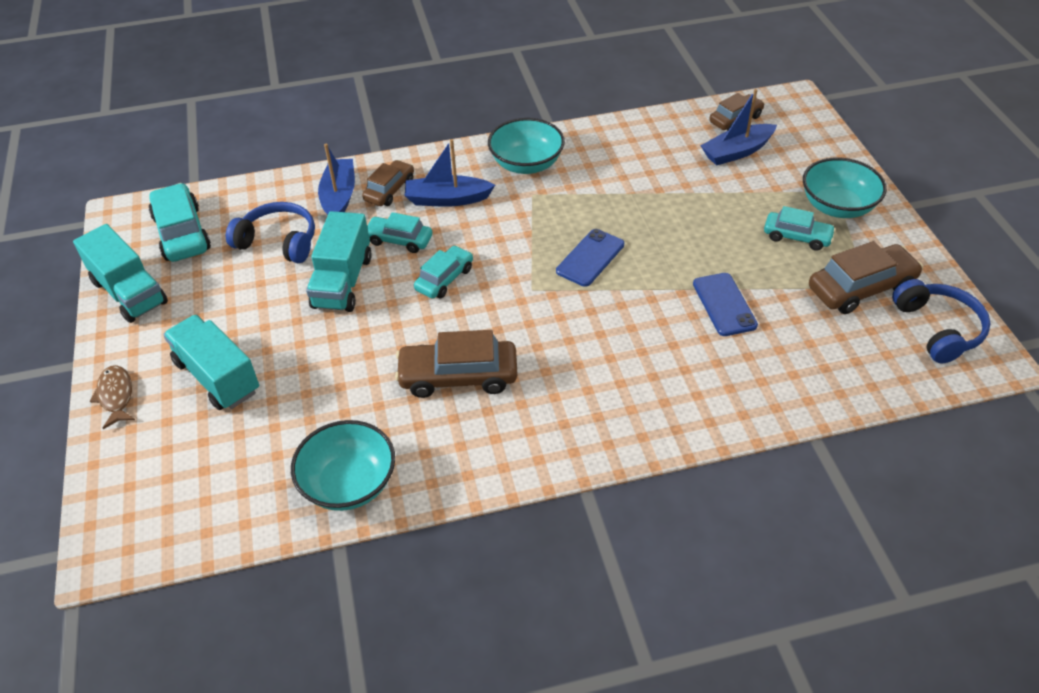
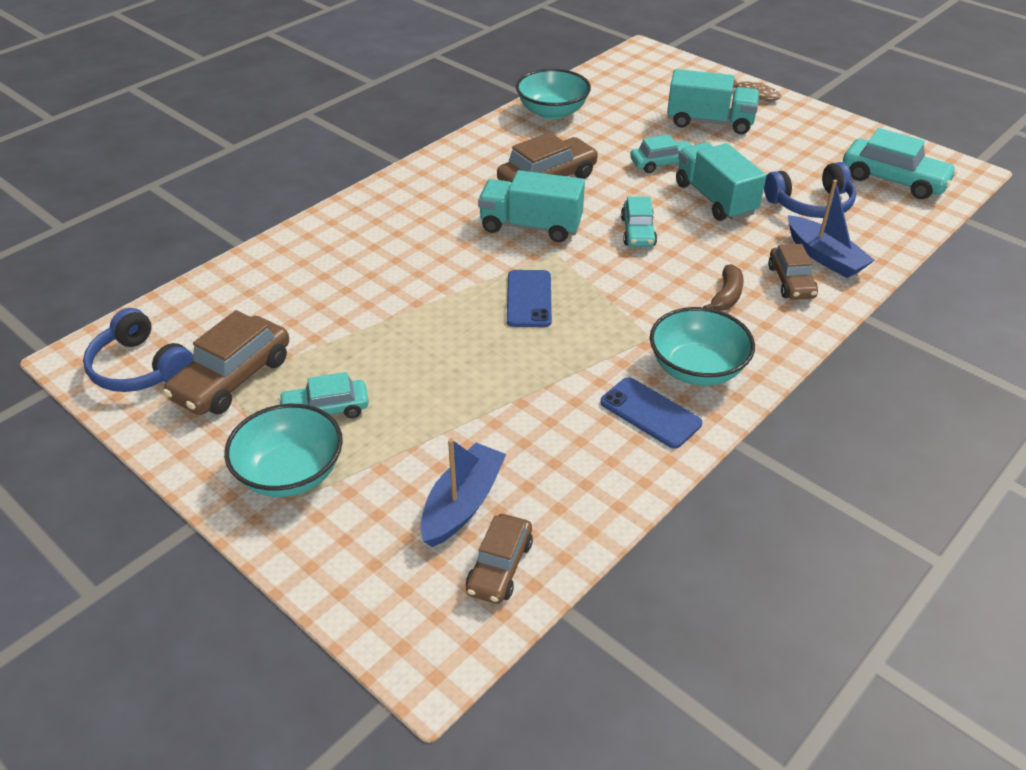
camera: 145 degrees right, 5 degrees down
(129, 292) = (852, 136): turquoise truck -> turquoise truck (531, 226)
(399, 240) = (717, 244): turquoise car -> turquoise car (662, 163)
(447, 199) = (726, 296): blue boat -> brown banana
(724, 304) = (369, 308): blue phone -> blue phone (650, 413)

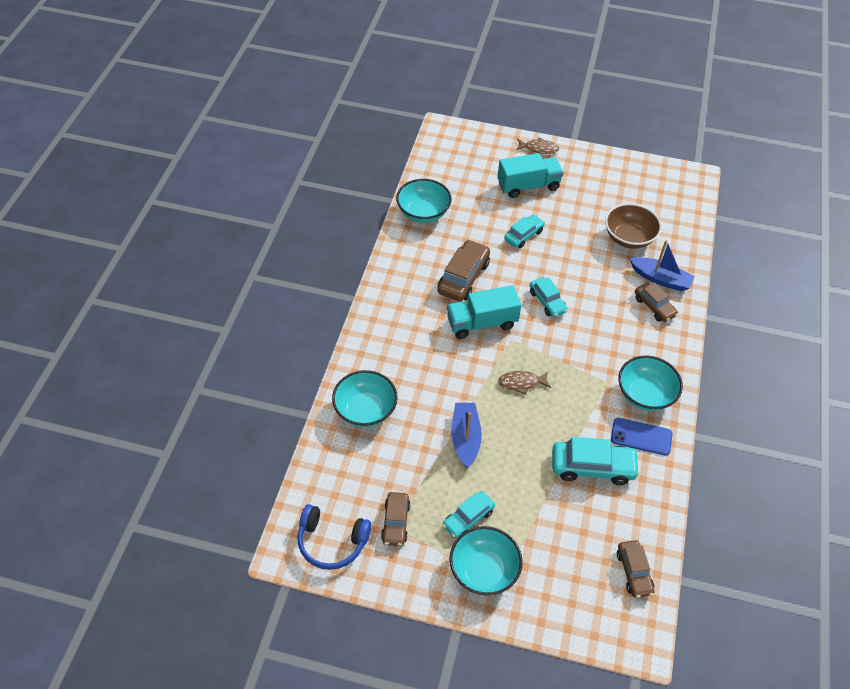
camera: 30 degrees left, 10 degrees up
(232, 378) = (396, 522): brown car -> brown car, size x0.64
(308, 260) = (365, 410): none -> turquoise bowl
(462, 504) = (588, 543): blue boat -> blue boat (465, 438)
(529, 299) = (521, 383): blue phone -> brown fish
(715, 199) = (573, 255): turquoise truck -> none
(726, 296) = (627, 333): brown banana -> none
(811, 204) = (629, 238): blue headphones -> brown bowl
(894, 180) = (662, 199): turquoise car -> turquoise car (592, 467)

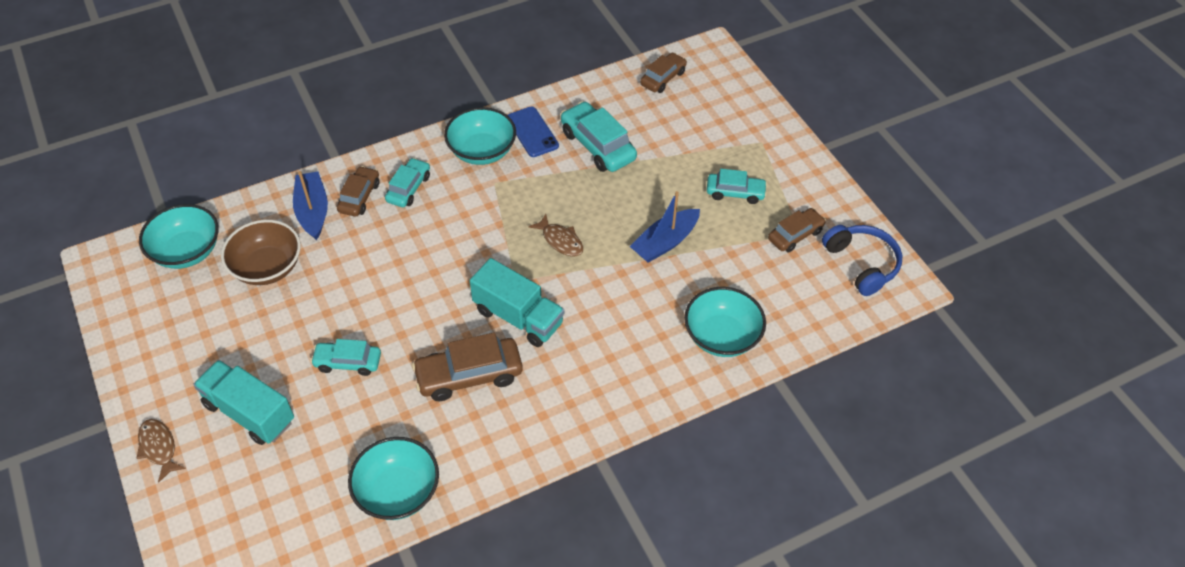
camera: 130 degrees left, 0 degrees up
(484, 570) = (764, 157): turquoise bowl -> turquoise bowl (187, 251)
(547, 301) = (434, 282): turquoise car -> turquoise car (408, 188)

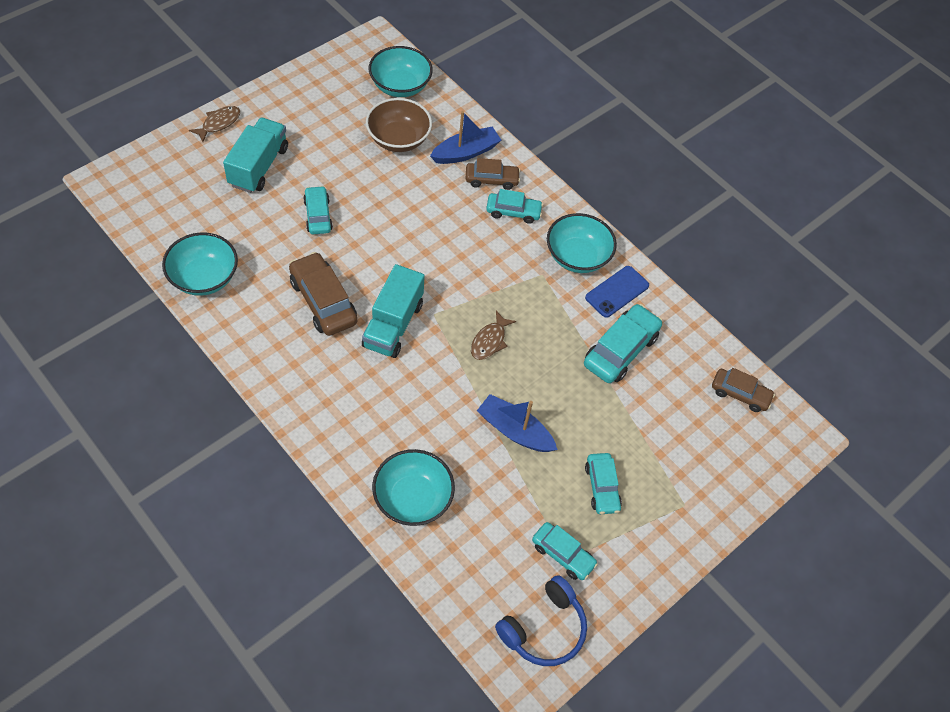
camera: 70 degrees right, 5 degrees up
(795, 235) = (563, 554): brown car -> turquoise car

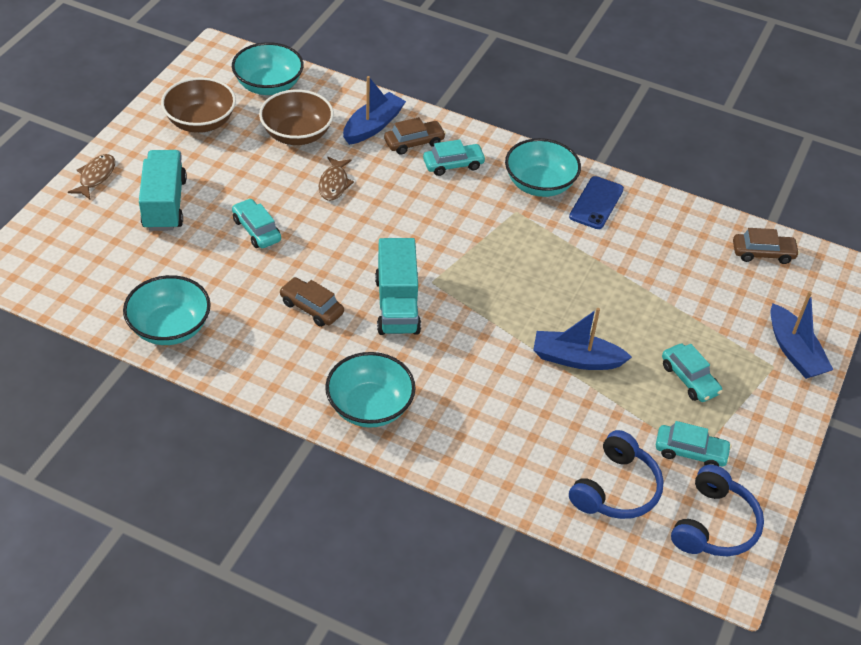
camera: 20 degrees left, 10 degrees down
(323, 301) = (311, 308): brown car -> brown car, size x0.64
(327, 101) = (200, 122): none -> brown bowl
(413, 498) = (515, 457): turquoise bowl -> turquoise bowl (370, 407)
(479, 561) = (616, 489): none -> blue headphones
(489, 341) = (502, 287): brown fish -> brown fish (334, 184)
(620, 350) = (631, 253): turquoise car -> none
(712, 498) = (794, 351): none -> blue boat

